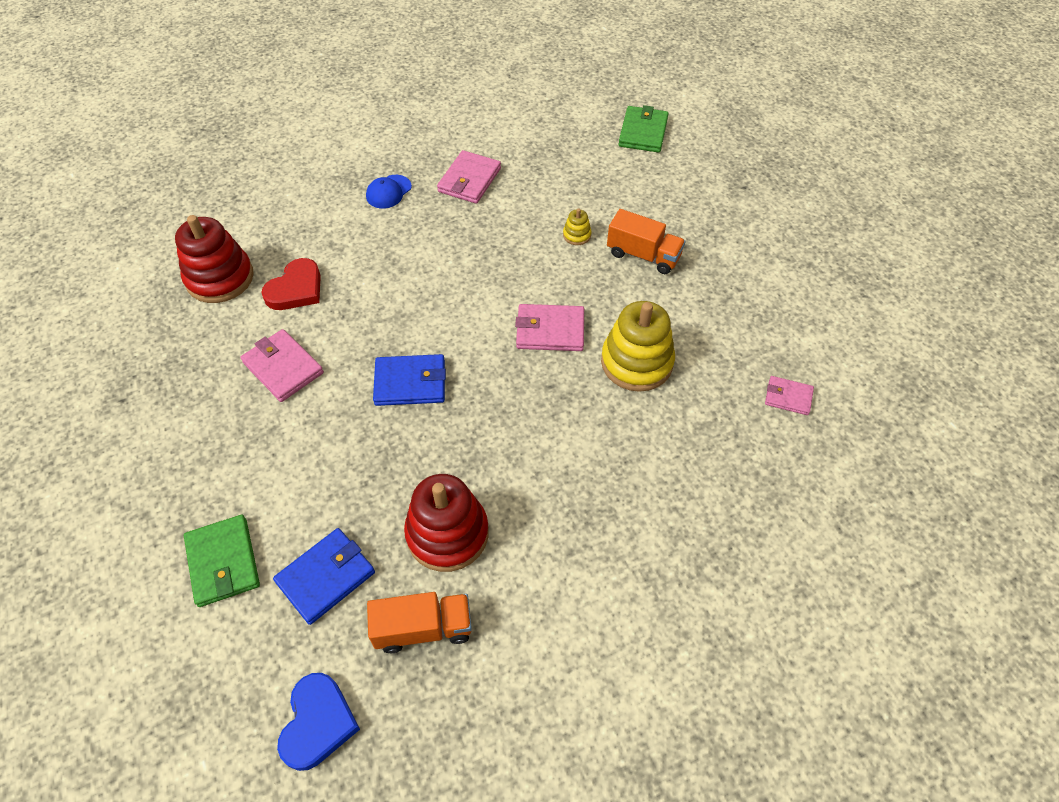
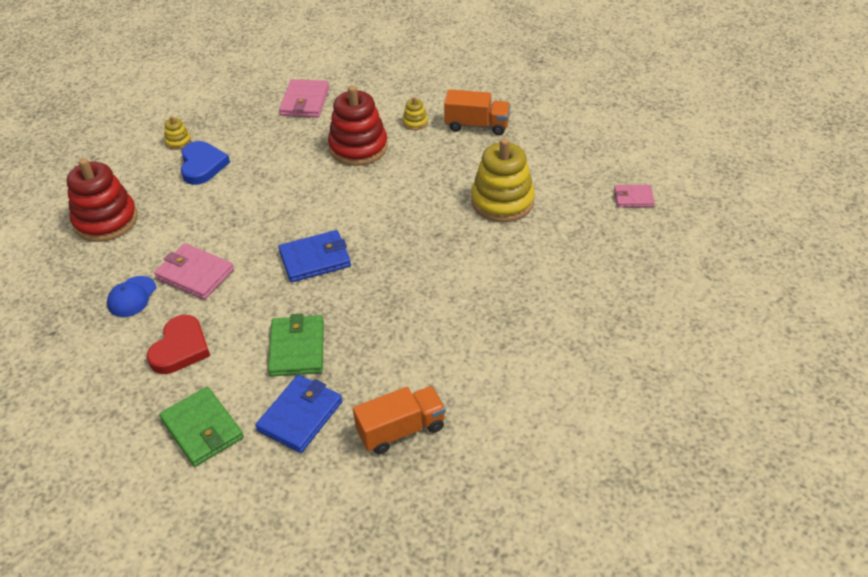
camera: 15 degrees left, 10 degrees down
(296, 289) = (181, 213): red heart -> red heart (180, 348)
(318, 723) = (338, 520): blue heart -> blue heart (202, 165)
(324, 199) = (178, 142): none -> yellow stacking toy
(388, 192) = (235, 124): blue cap -> blue cap (132, 297)
(447, 533) = (393, 358): red stacking toy -> red stacking toy (358, 147)
(550, 330) = (420, 195): pink wallet -> none
(643, 132) = (441, 38): green wallet -> green wallet (297, 348)

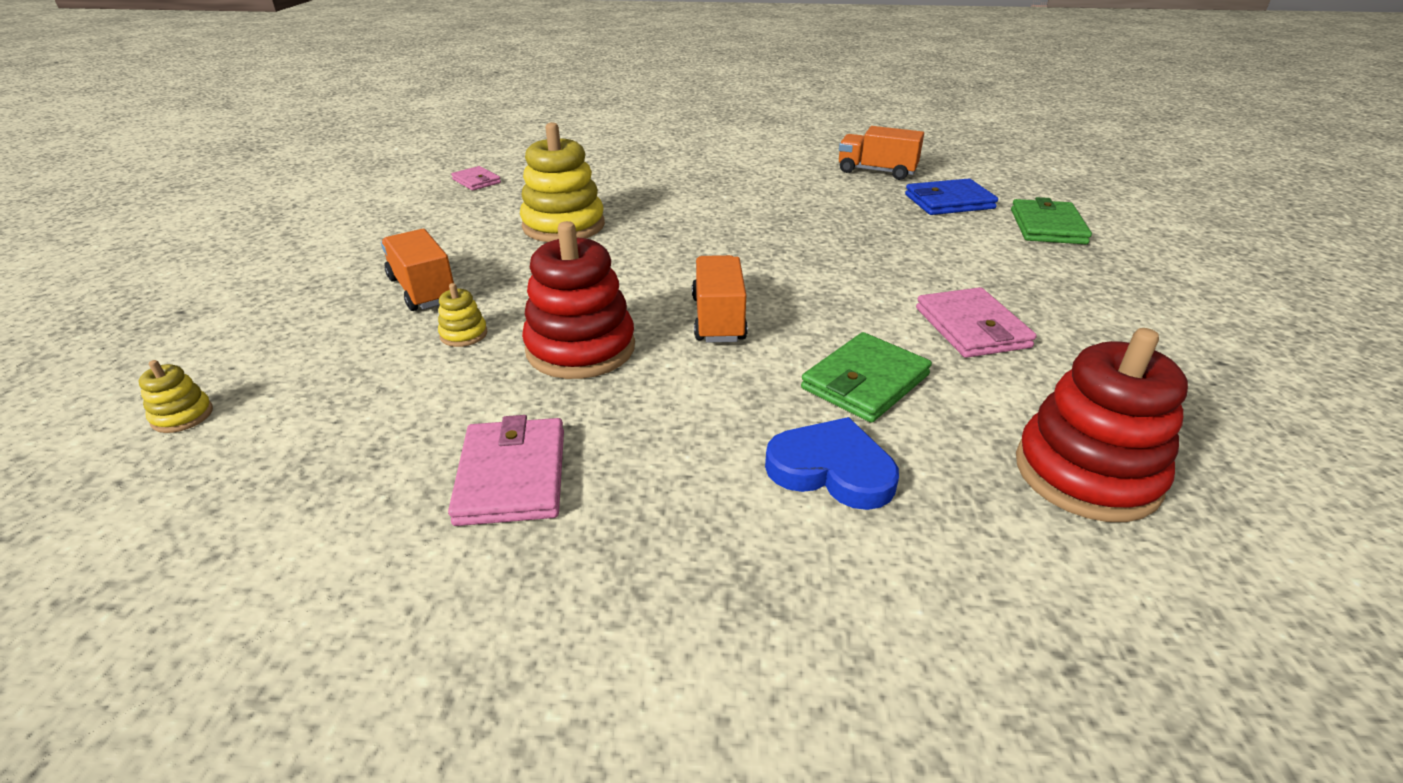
camera: 135 degrees left, 10 degrees down
(132, 297) = (1079, 346): blue cap -> none
(178, 142) = (833, 558): yellow stacking toy -> yellow stacking toy (182, 416)
(180, 348) = (1037, 277): red heart -> none
(202, 165) = (831, 469): blue heart -> blue heart turned 75 degrees clockwise
(297, 348) = (909, 230): green wallet -> green wallet (865, 382)
(305, 101) = (512, 475): pink wallet -> pink wallet turned 60 degrees counterclockwise
(315, 259) = (810, 274): blue wallet -> none
(323, 198) = (718, 319): none -> orange truck

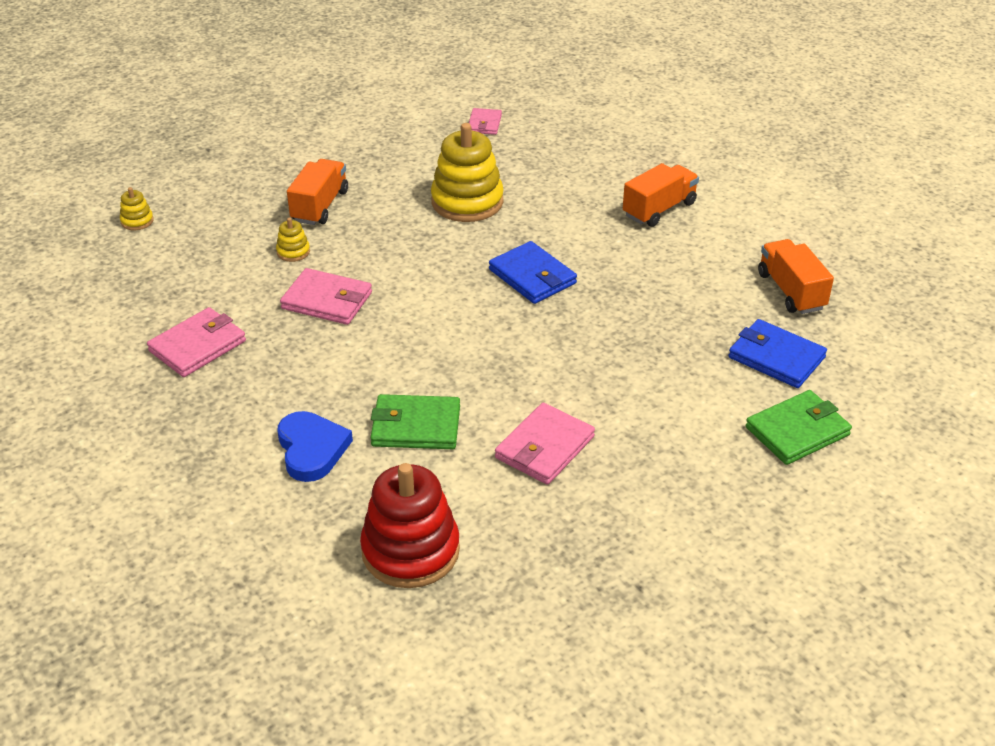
camera: 50 degrees right, 5 degrees up
(580, 348) = (327, 300): red stacking toy -> pink wallet
(716, 241) = (532, 276): none -> blue wallet
(718, 319) = (422, 333): orange truck -> orange truck (659, 209)

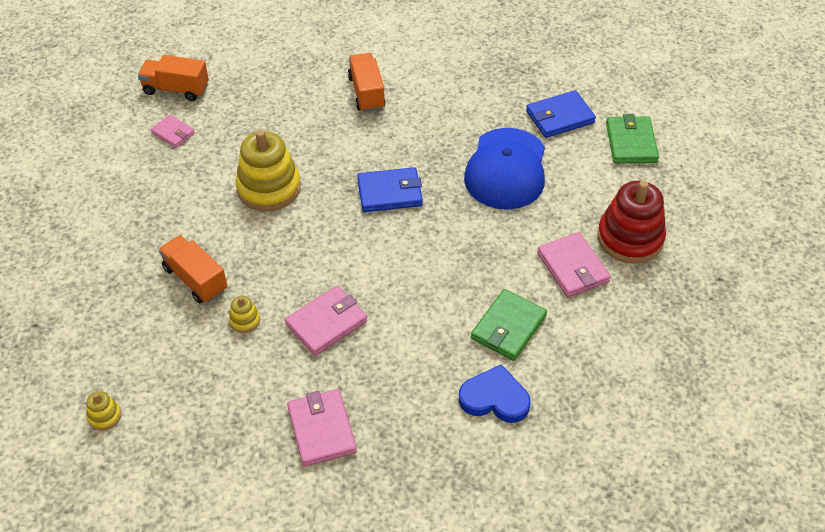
camera: 60 degrees left, 10 degrees up
(410, 550) = (629, 380): red stacking toy -> red stacking toy (630, 238)
(647, 345) = (506, 169): none -> blue cap
(791, 291) = (502, 77): orange truck -> orange truck (176, 89)

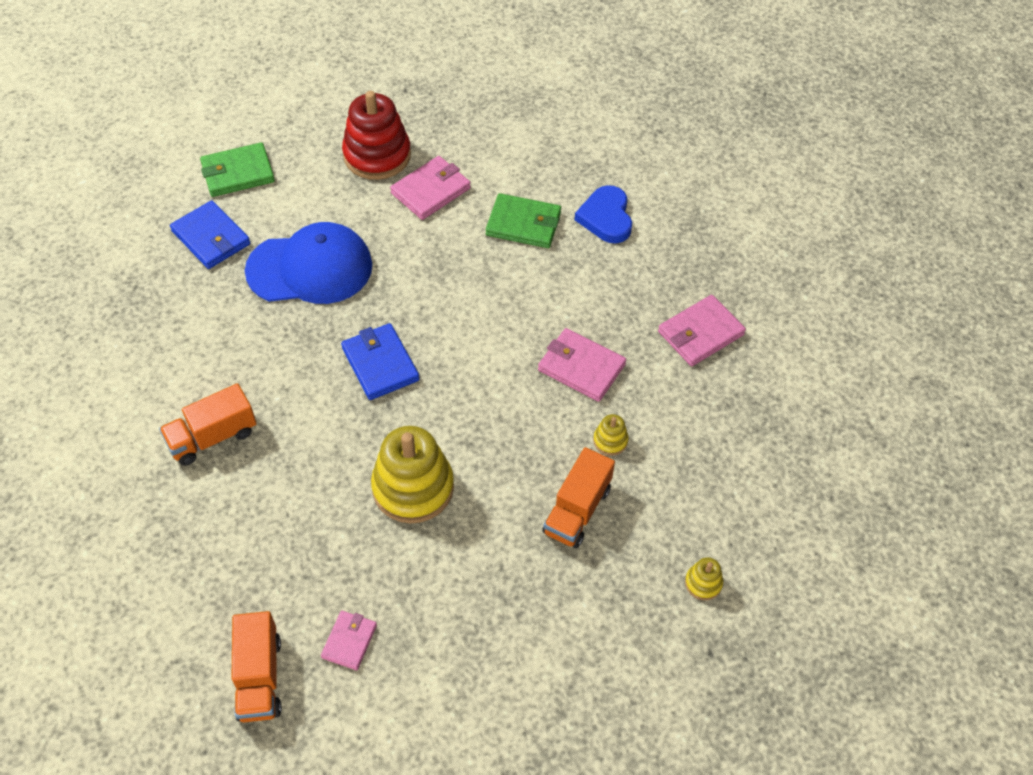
camera: 110 degrees left, 5 degrees up
(104, 416) = (780, 521): yellow stacking toy -> yellow stacking toy (703, 583)

